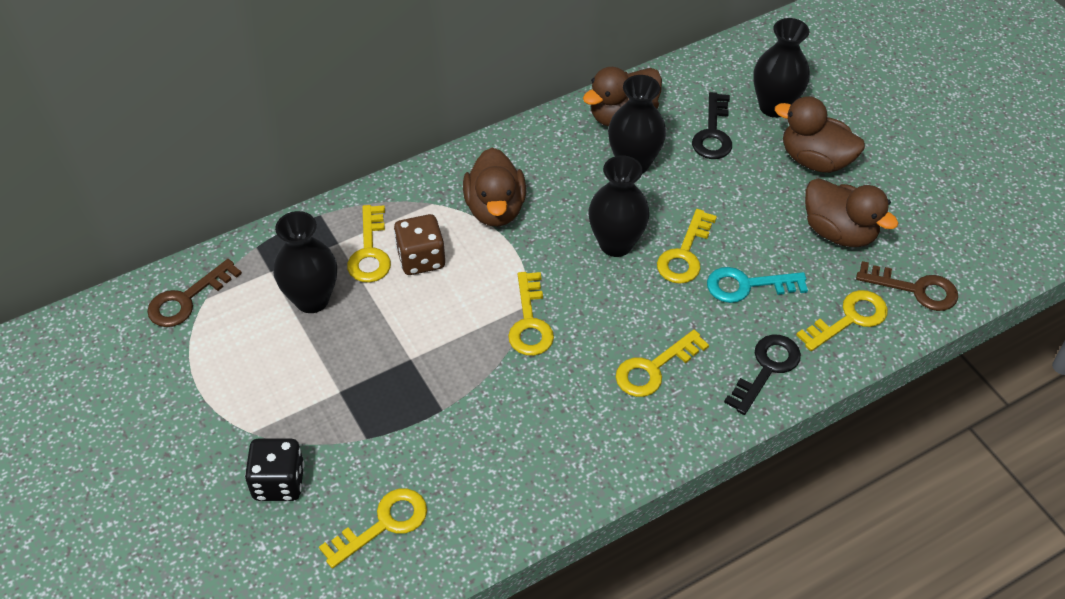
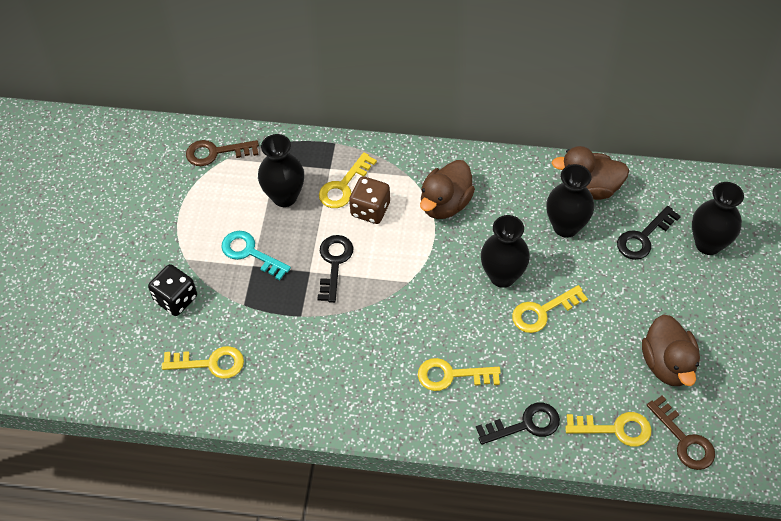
camera: 40 degrees right, 5 degrees up
(430, 334) = (334, 263): none -> black key
(530, 322) = (401, 294): yellow key -> none
(747, 285) = (565, 360): turquoise key -> turquoise key (250, 253)
(815, 160) = (700, 301): brown duck -> none

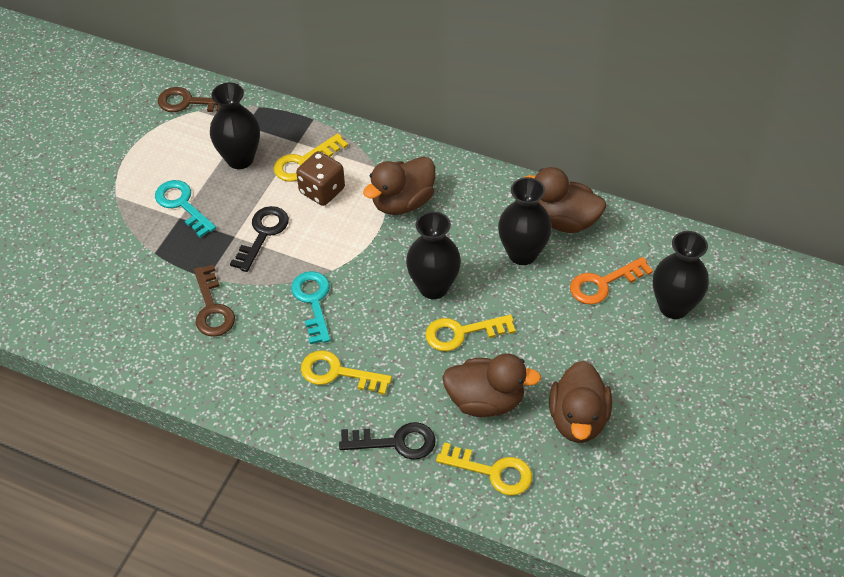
camera: 15 degrees right, 5 degrees down
(176, 299) = (89, 231): black dice -> none
(210, 363) = (97, 301): yellow key -> none
(404, 315) = (313, 302): none -> turquoise key
(585, 367) = (485, 401): none -> brown duck
(643, 237) = (603, 284): black key -> orange key
(684, 440) = (565, 502): brown key -> brown key (212, 308)

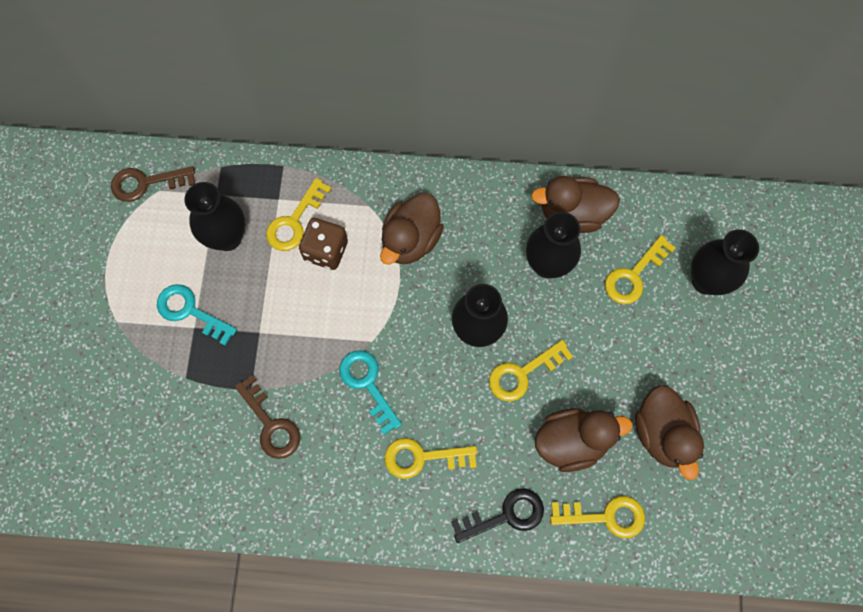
camera: 20 degrees left, 20 degrees up
(263, 234) = (287, 321): black key -> none
(603, 284) = (634, 275): orange key -> yellow key

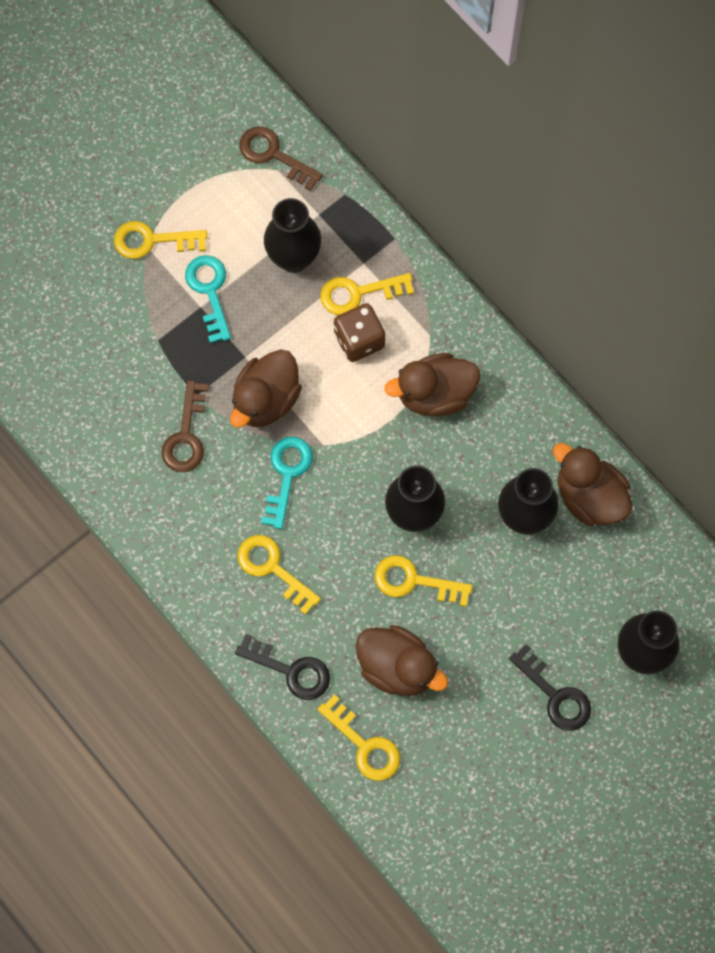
camera: 45 degrees right, 0 degrees up
(634, 275) = (586, 592): yellow key -> yellow key (152, 241)
(662, 433) = (474, 730): brown duck -> brown duck (266, 400)
(685, 359) = (555, 695): none -> black key

